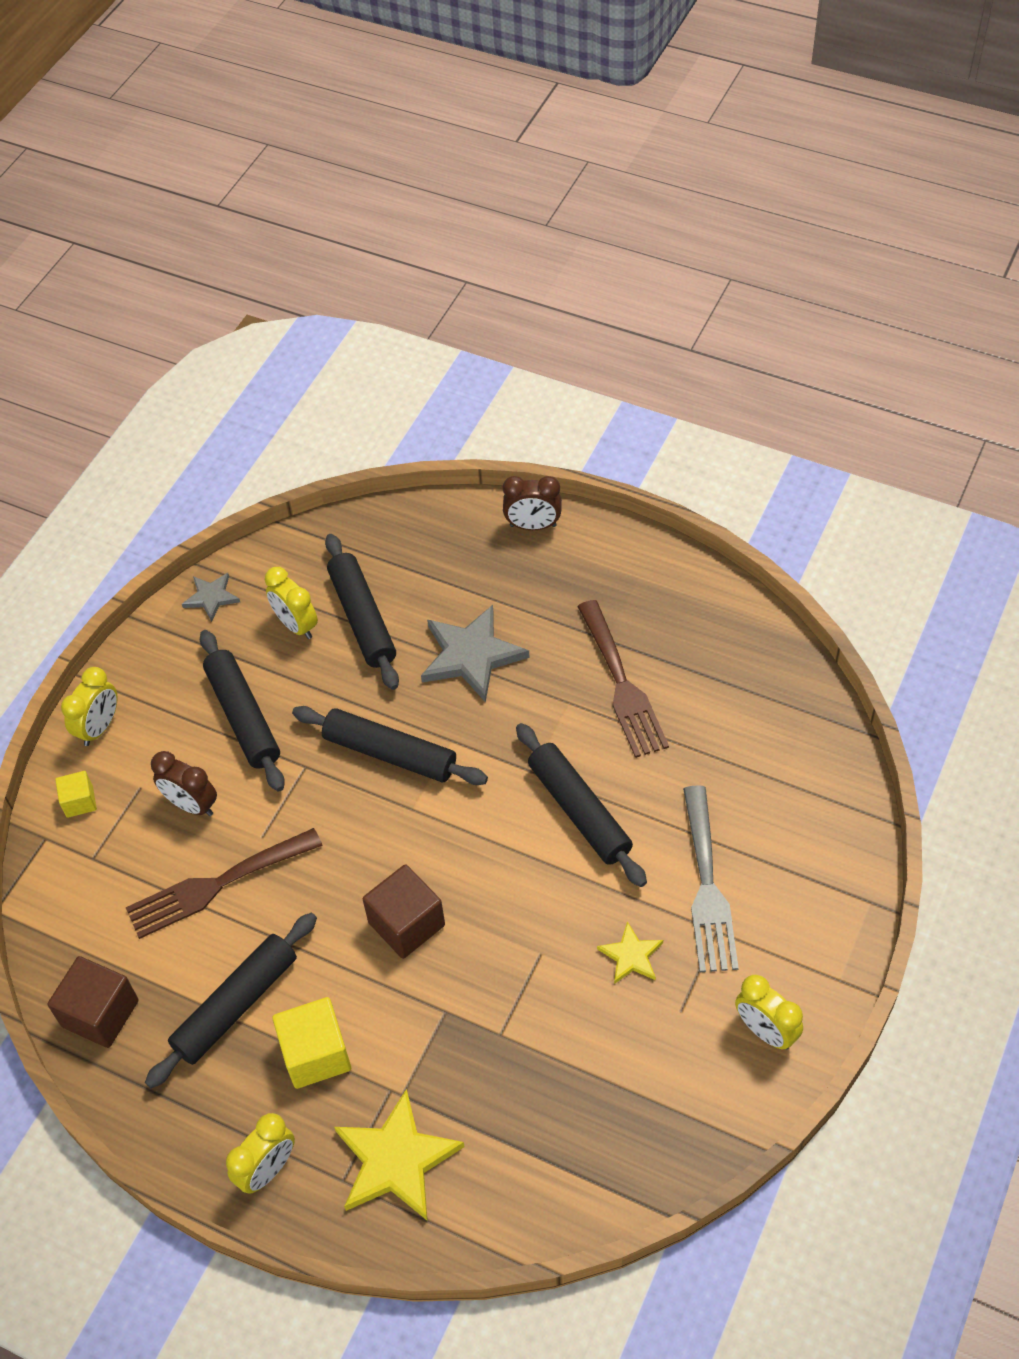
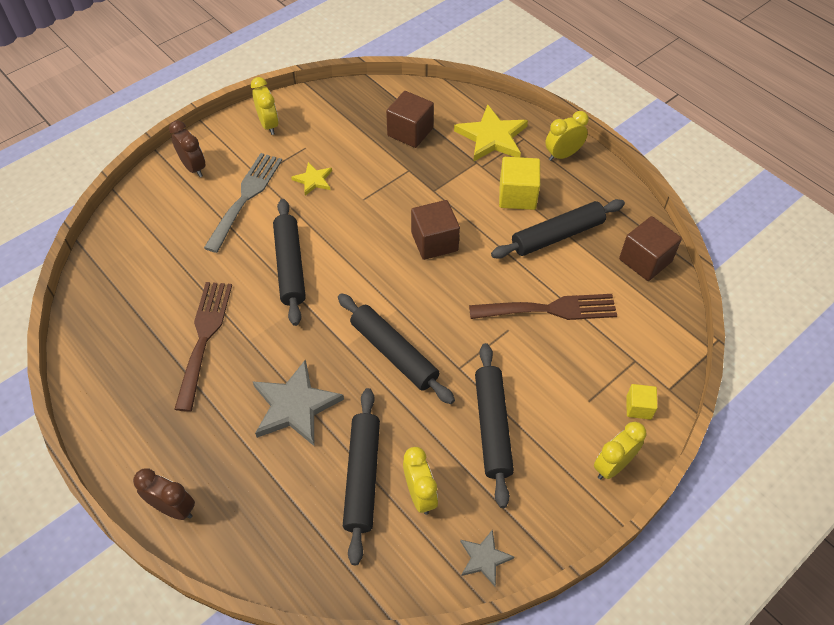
camera: 160 degrees left, 0 degrees up
(191, 805) = (552, 371): brown clock -> brown clock (194, 167)
(534, 1113) = (410, 132): none -> brown cube

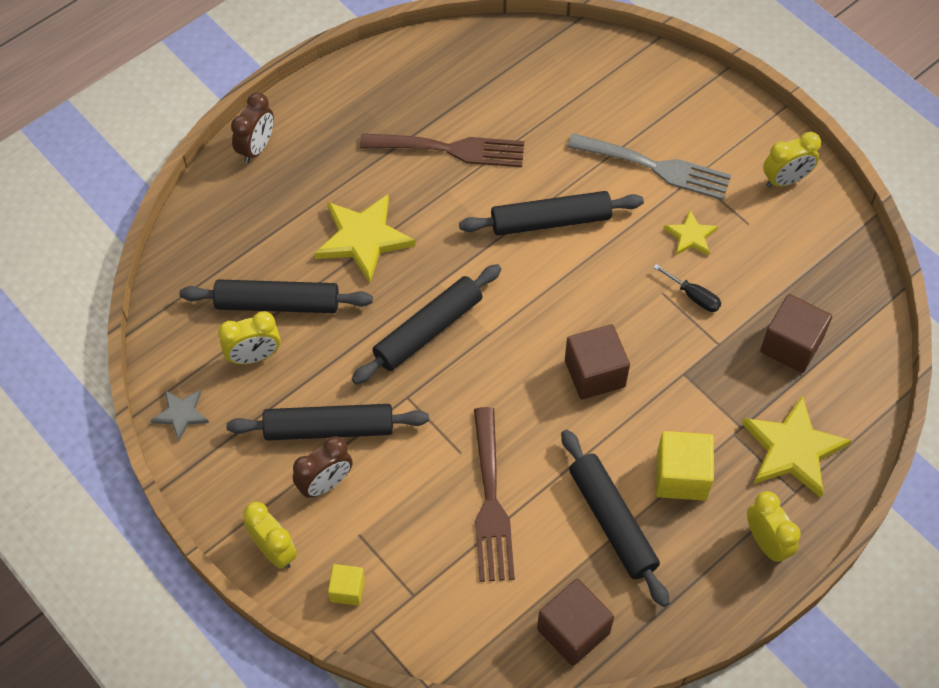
camera: 90 degrees right, 5 degrees up
(194, 167) = (701, 109): brown clock -> brown clock (325, 484)
(295, 406) = (363, 239): grey star -> yellow star
(367, 181) = (693, 296): none -> black screwdriver

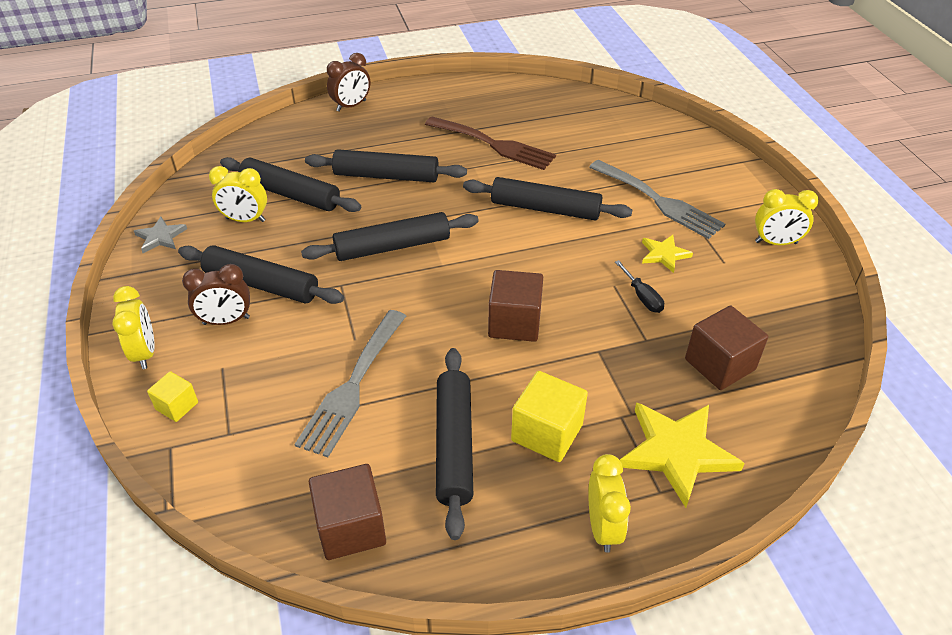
camera: 25 degrees right, 15 degrees down
(363, 239) = (386, 176): yellow star -> black rolling pin
(491, 502) = (353, 386): brown fork -> grey fork

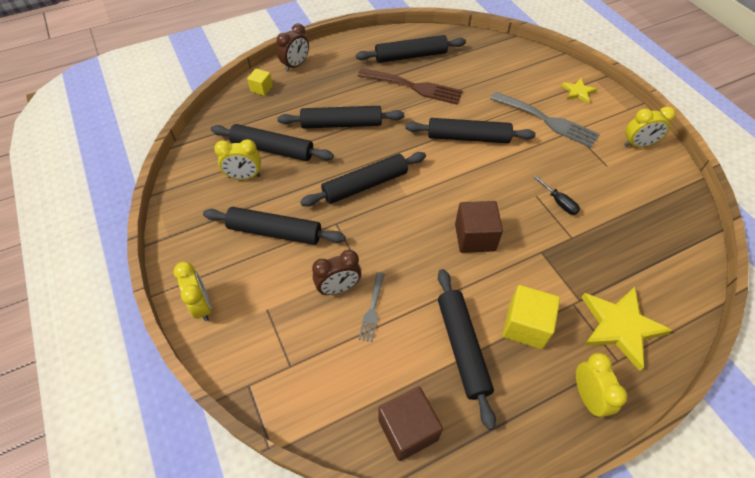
camera: 10 degrees left, 10 degrees up
(160, 237) = (181, 201): grey star -> none
(177, 406) = (242, 348): yellow cube -> yellow cube (261, 88)
(226, 321) = (257, 268): brown clock -> brown clock (338, 288)
(353, 386) = (372, 309): grey fork -> grey fork, size x0.53
(502, 110) = (411, 56): none -> black rolling pin
(664, 254) = (564, 165): yellow star -> yellow star (578, 92)
(720, 364) = (628, 250): brown cube -> none

